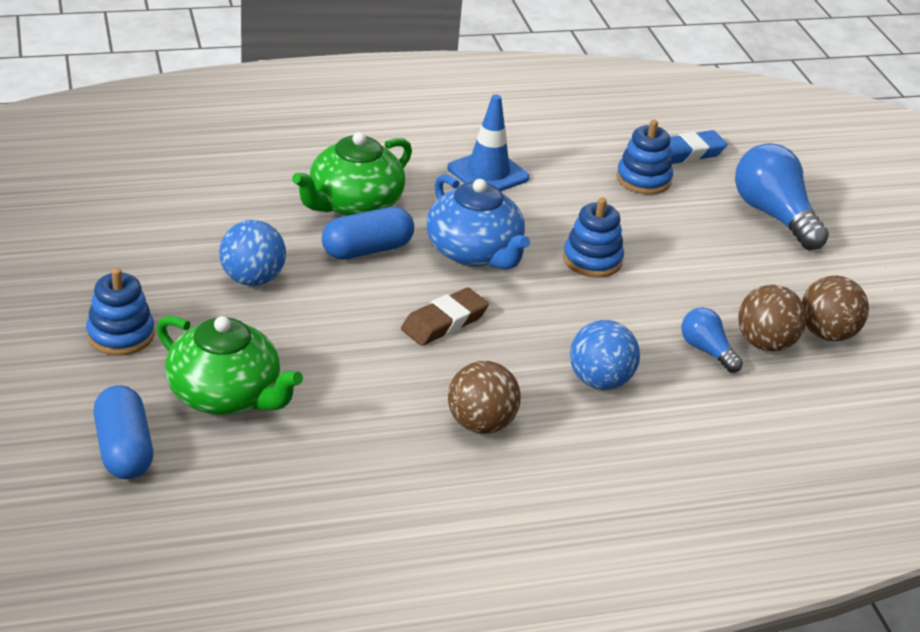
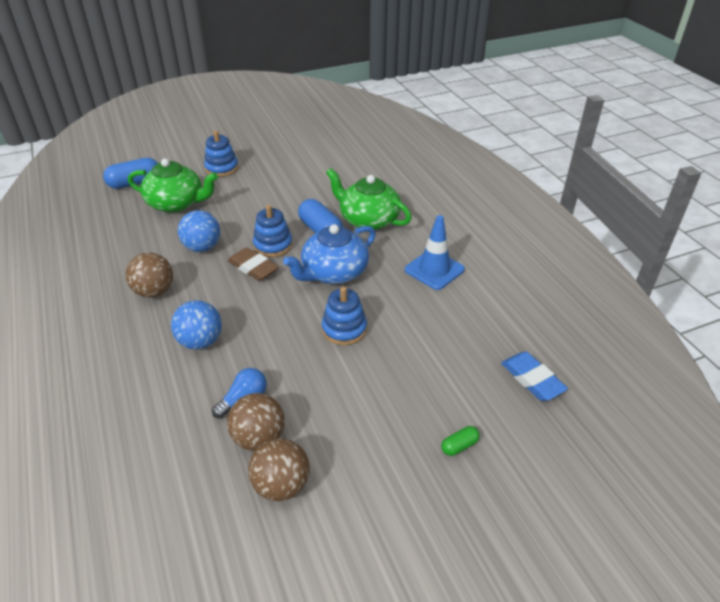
camera: 85 degrees right, 5 degrees up
(226, 395) = (176, 203): green teapot -> green teapot turned 105 degrees counterclockwise
(252, 279) = (279, 197): blue ball -> blue ball (202, 247)
(643, 179) = (472, 352): blue stacking toy -> blue stacking toy (273, 245)
(774, 216) = (459, 446): blue light bulb -> green capsule

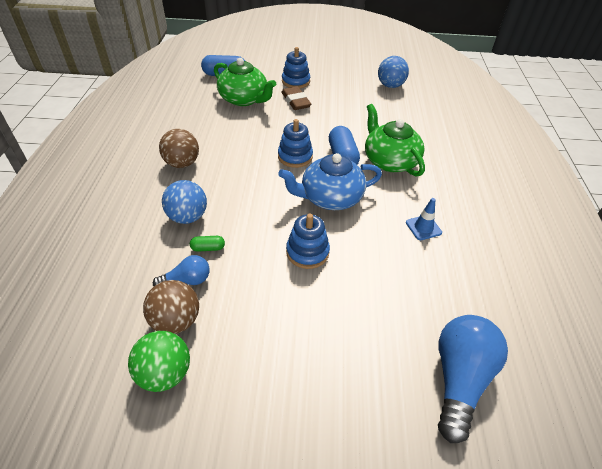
camera: 25 degrees right, 5 degrees up
(202, 247) = (240, 140): blue ball -> blue ball (390, 86)
(253, 267) = (267, 170): brown eraser -> brown eraser (296, 101)
(281, 485) = (165, 373): brown ball -> green ball
(434, 270) = (423, 227): blue traffic cone -> blue traffic cone, size x0.61
(459, 446) = (343, 415): green capsule -> green capsule (208, 248)
(532, 379) = (459, 379): blue eraser -> blue light bulb

